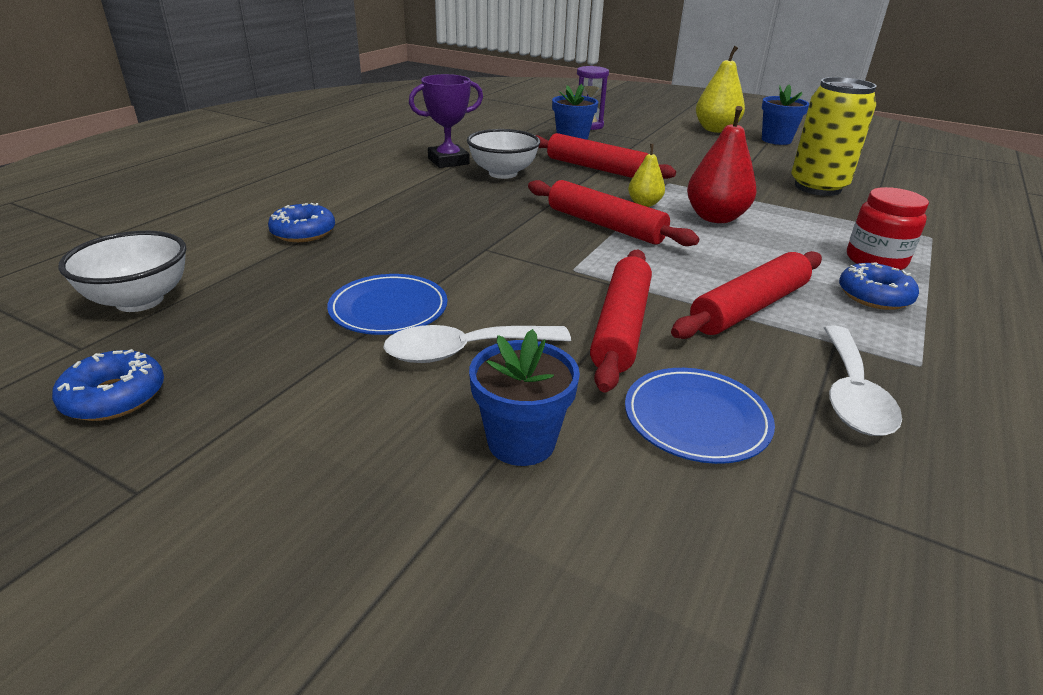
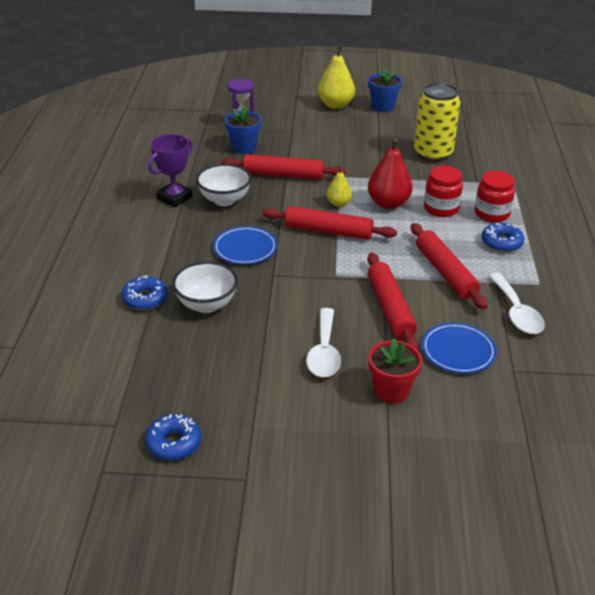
camera: 25 degrees left, 5 degrees up
(139, 301) = (107, 385): white bowl -> white bowl (206, 304)
(388, 309) = (259, 339): blue plate -> blue plate (245, 248)
(464, 351) = (324, 352): white spoon -> white spoon turned 45 degrees counterclockwise
(521, 442) = (391, 391): blue flower pot -> red flower pot
(749, 307) = (445, 272): red rolling pin -> red rolling pin turned 45 degrees counterclockwise
(793, 238) = (441, 208): none -> red jar

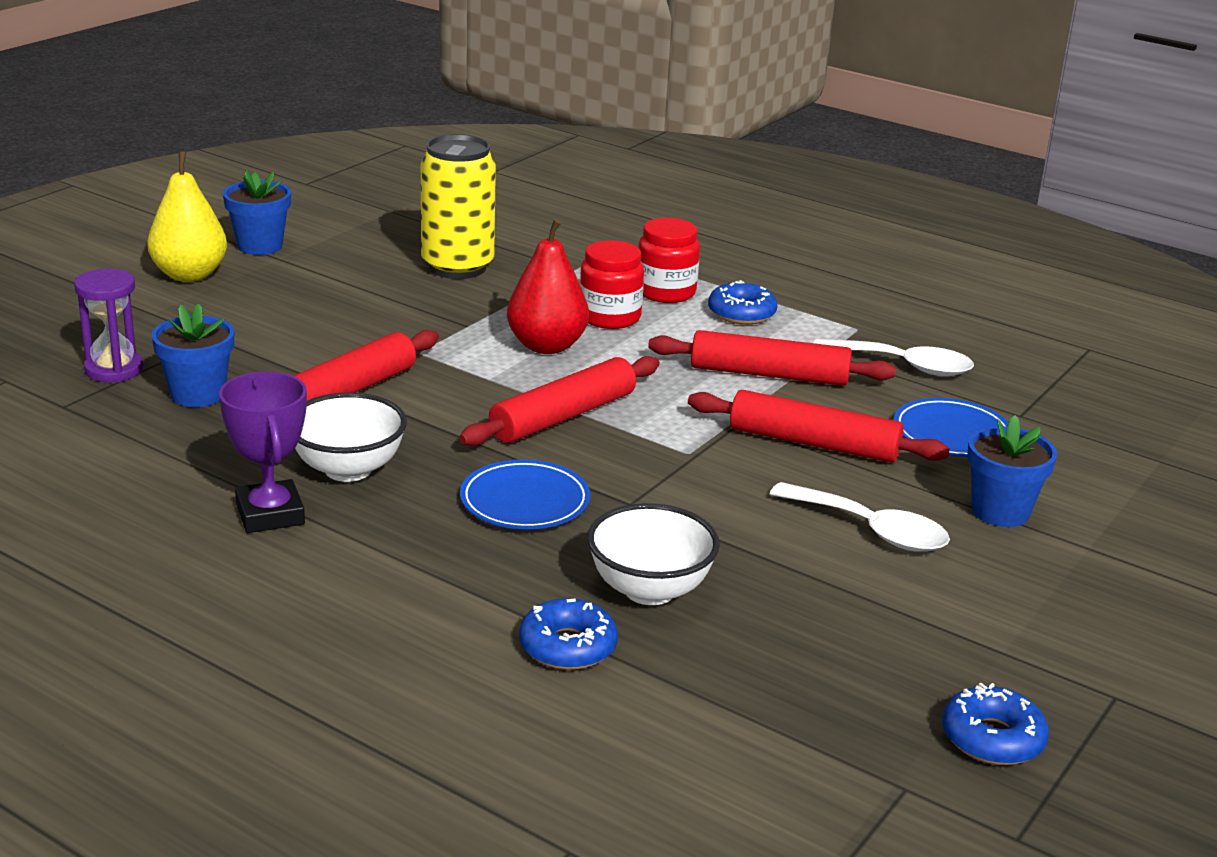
camera: 60 degrees left, 10 degrees down
(338, 203) = (495, 381): yellow pear -> none
(391, 391) = (1000, 511): red flower pot -> blue flower pot

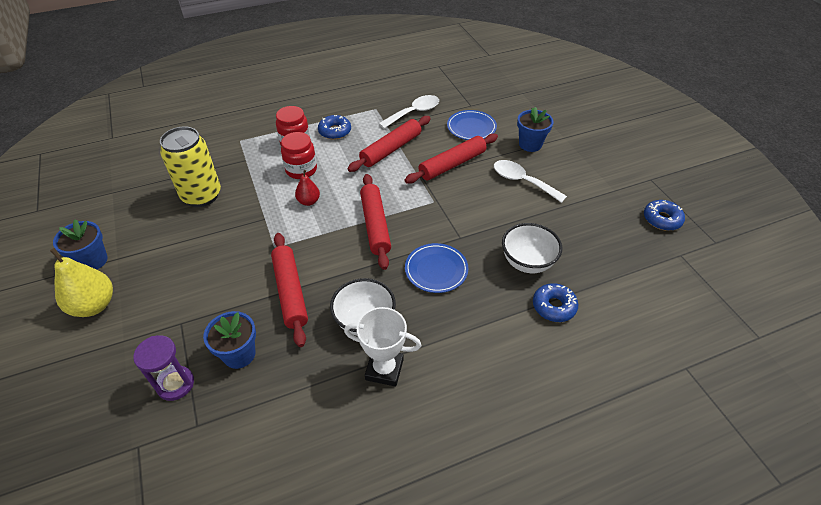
camera: 55 degrees left, 20 degrees up
(270, 514) = (384, 369): purple trophy -> white trophy
(546, 346) = (309, 201): red pear -> red pear, size x0.57
(871, 530) = (522, 181): white spoon -> white spoon turned 120 degrees counterclockwise

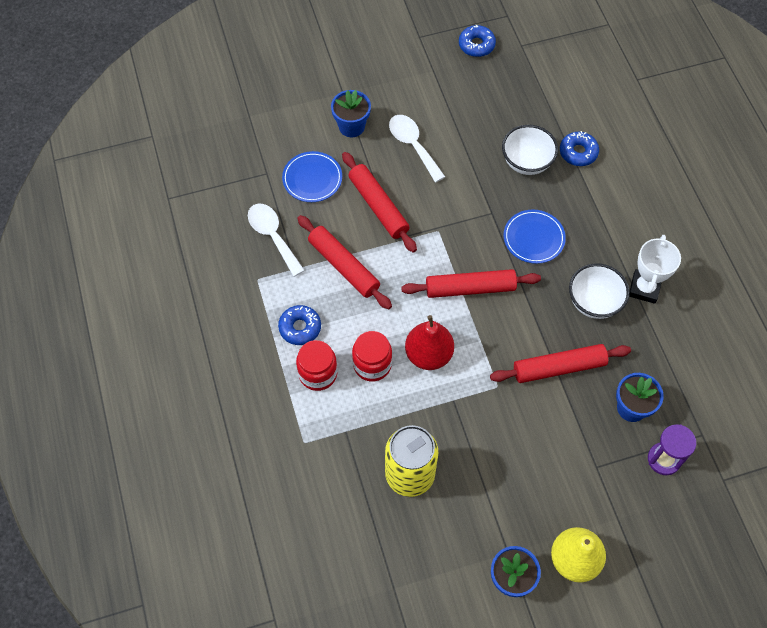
camera: 85 degrees left, 15 degrees up
(309, 201) = (428, 354): red pear -> red pear, size x1.75
(522, 181) = (413, 145): white spoon -> white spoon turned 105 degrees clockwise

